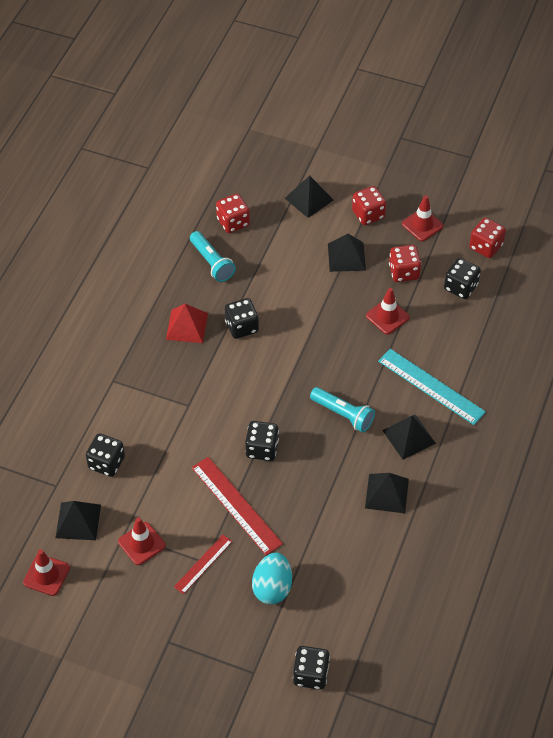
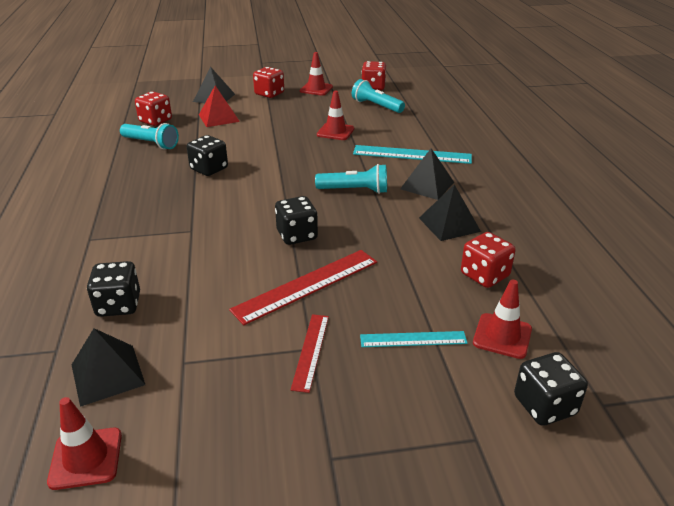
camera: 30 degrees left, 20 degrees down
(141, 543) = (214, 363): red traffic cone -> red traffic cone (502, 336)
(187, 326) = (151, 183): red pyramid -> red pyramid (218, 118)
(236, 505) = (306, 285): red ruler -> red ruler turned 60 degrees counterclockwise
(272, 587) = (413, 339): turquoise egg -> turquoise ruler
(346, 257) = (271, 114): black pyramid -> none
(404, 272) = (325, 110): red dice -> red dice (484, 275)
(460, 287) = (376, 106): black dice -> turquoise flashlight

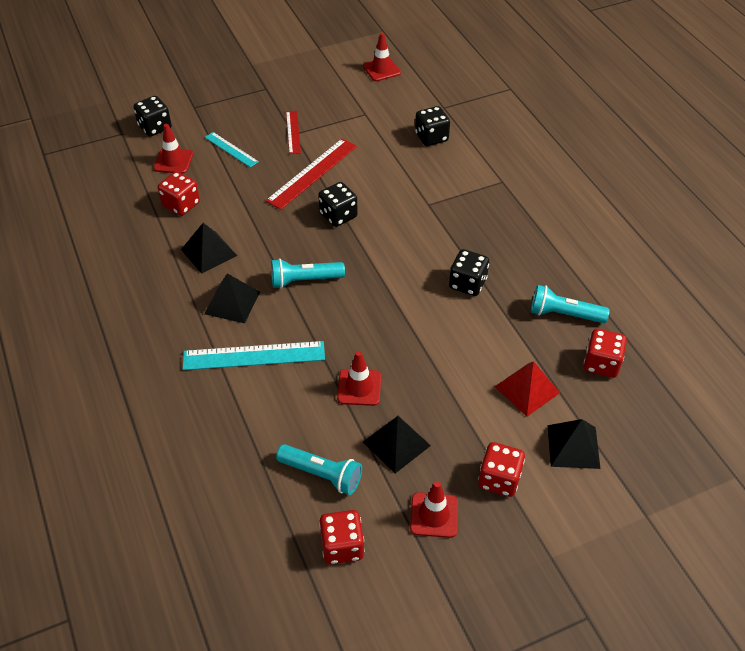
camera: 165 degrees right, 15 degrees up
(107, 374) = (402, 101): black pyramid -> black pyramid (396, 443)
(413, 339) = (231, 149): turquoise ruler -> turquoise ruler turned 60 degrees clockwise

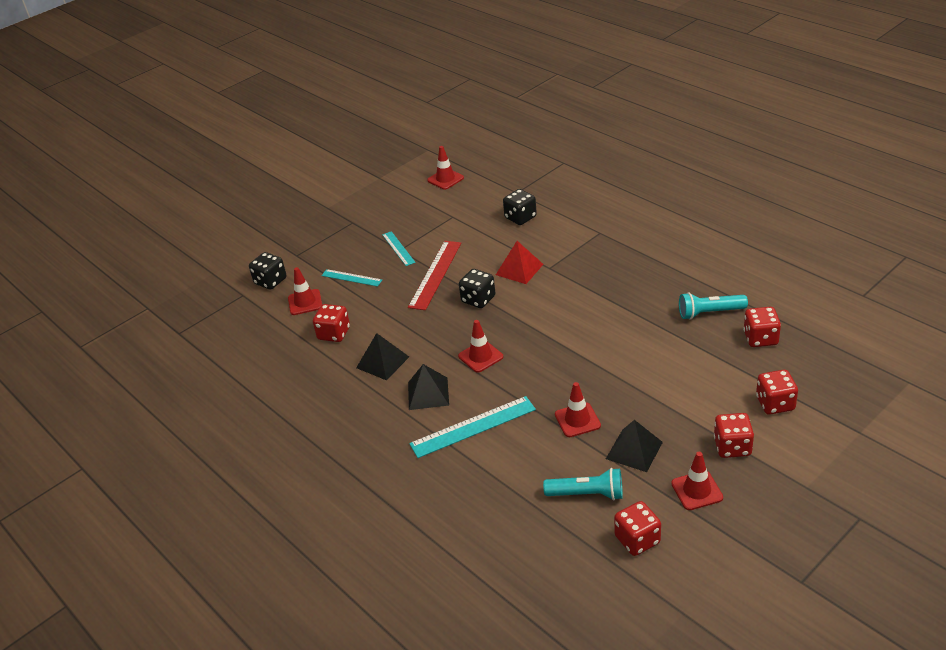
camera: 15 degrees left, 10 degrees down
(293, 132) = (398, 248): red ruler -> turquoise ruler
(305, 280) = (480, 356): turquoise flashlight -> red traffic cone
(467, 284) = (618, 315): black dice -> none
(527, 389) = (714, 376): red pyramid -> red pyramid (519, 269)
(573, 446) = (775, 403): black pyramid -> red dice

